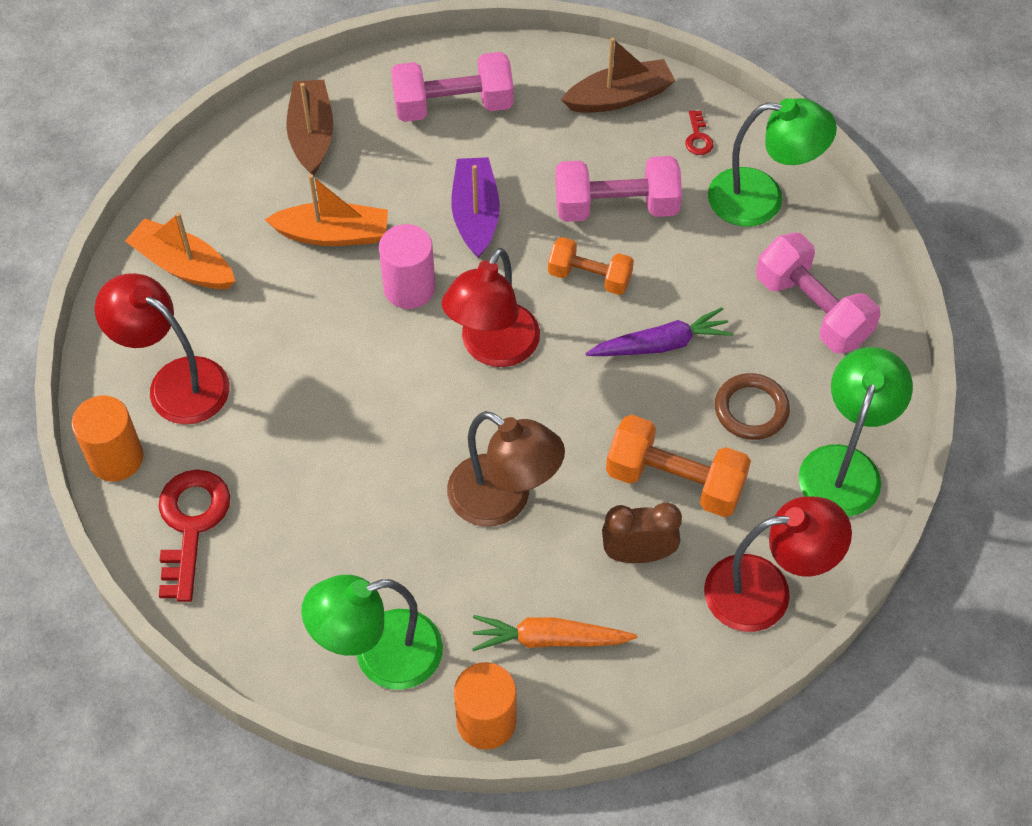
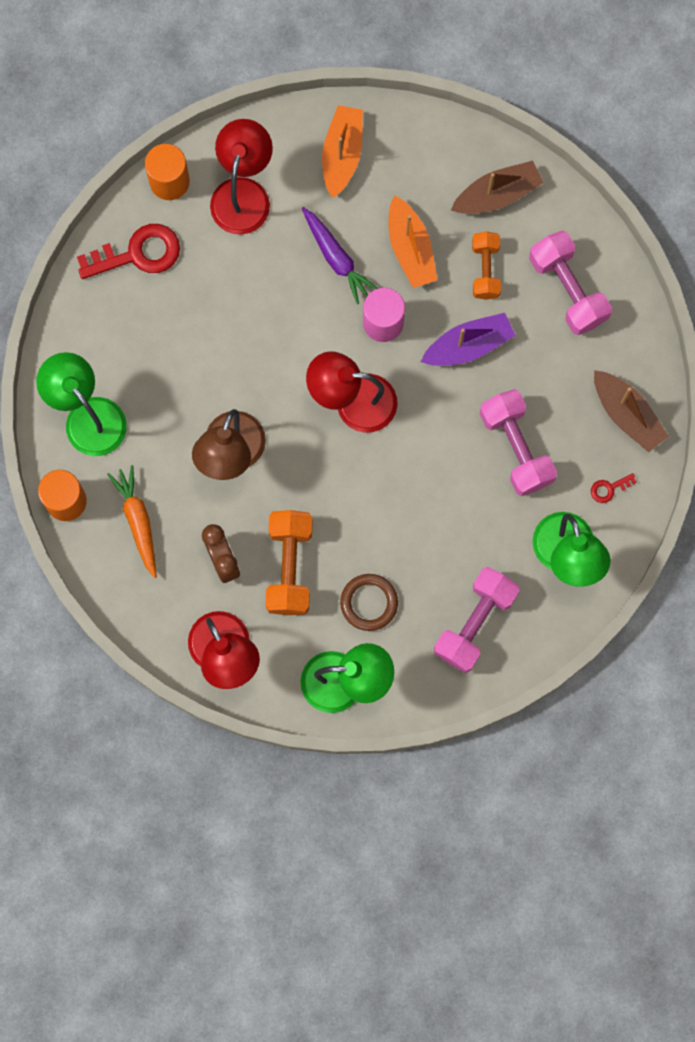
camera: 70 degrees right, 20 degrees up
(589, 277) = (442, 449): orange dumbbell -> orange dumbbell (485, 270)
(661, 344) = (401, 521): purple carrot -> purple carrot (336, 258)

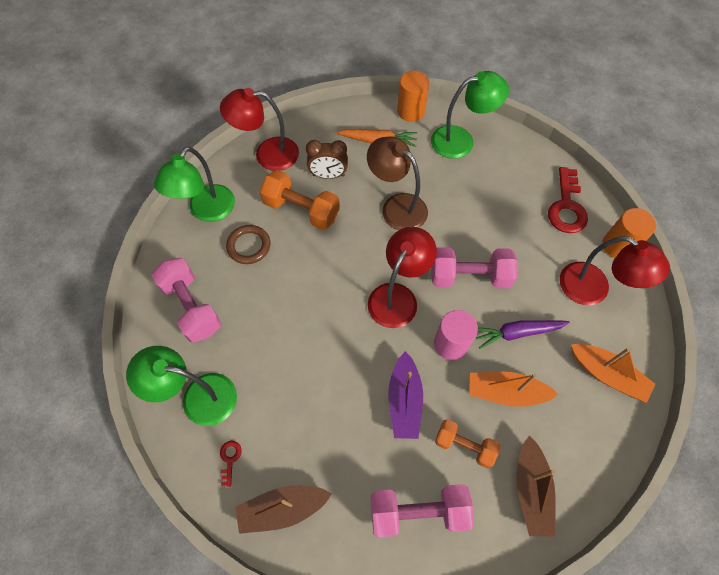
camera: 115 degrees right, 15 degrees down
(516, 447) = (303, 399): pink dumbbell -> pink dumbbell (469, 276)

